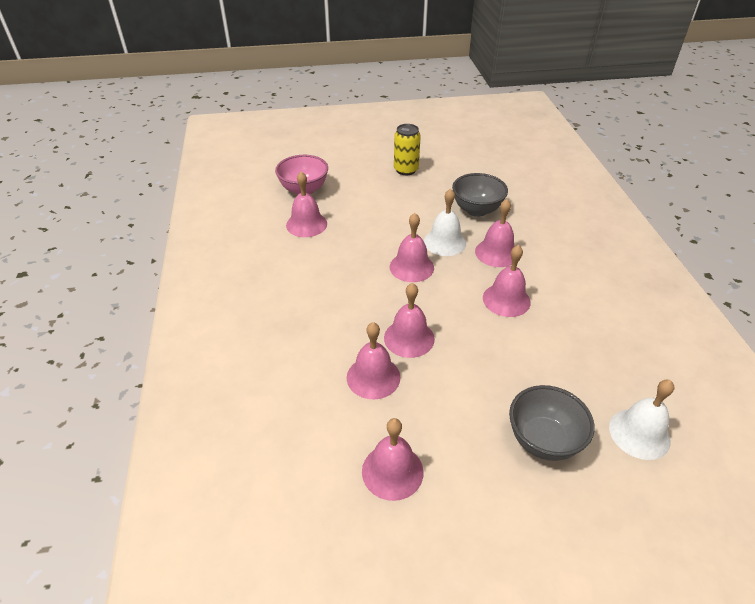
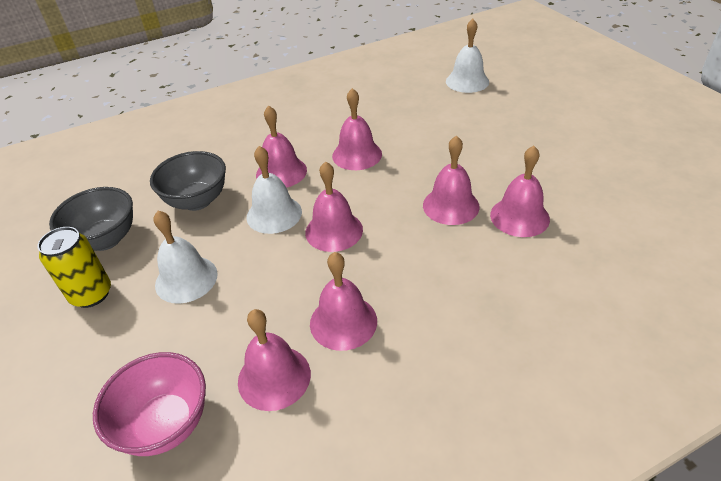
camera: 105 degrees left, 0 degrees up
(392, 471) = (605, 179): pink bell -> pink bell (343, 322)
(399, 201) = (186, 279): none -> white bell
(543, 440) = (507, 116): grey bowl -> grey bowl (106, 240)

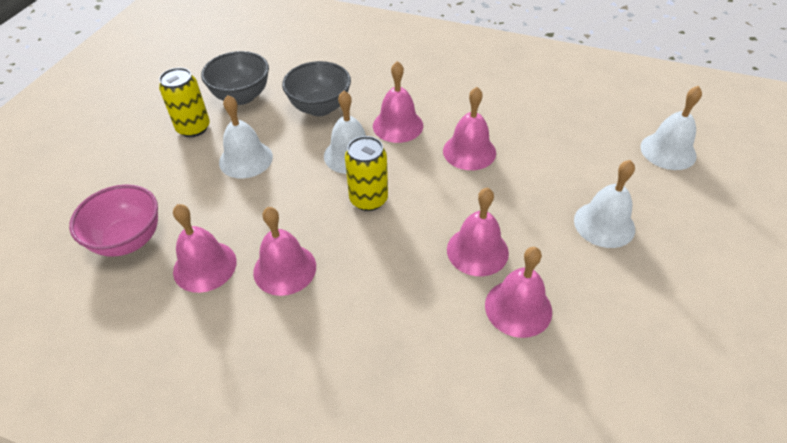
camera: 45 degrees right, 5 degrees up
(334, 231) = (368, 199): pink bell -> yellow can
(493, 139) = (604, 224): none -> white bell

